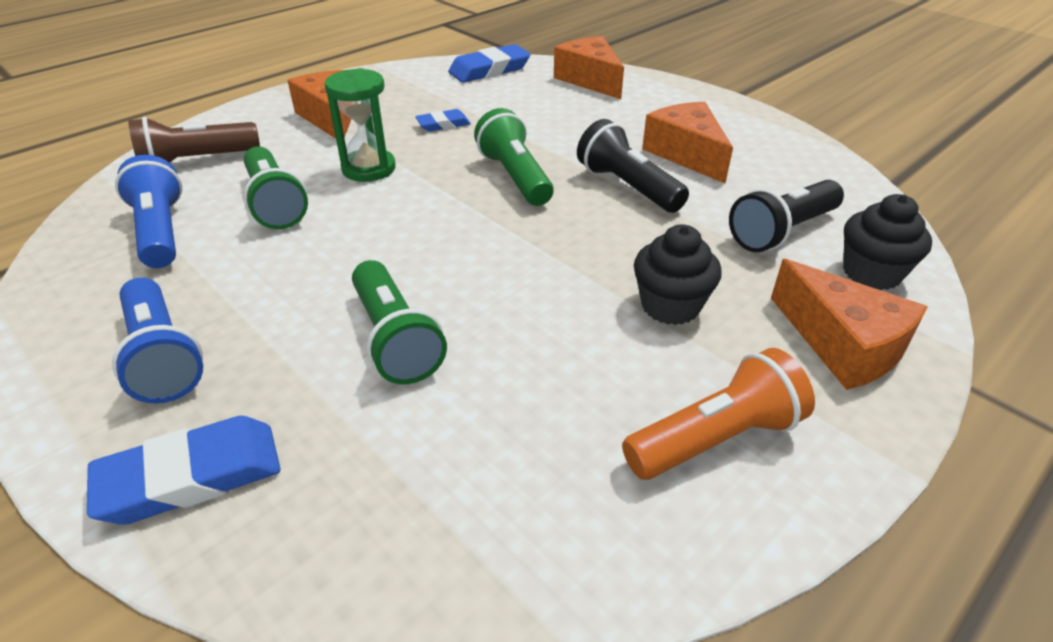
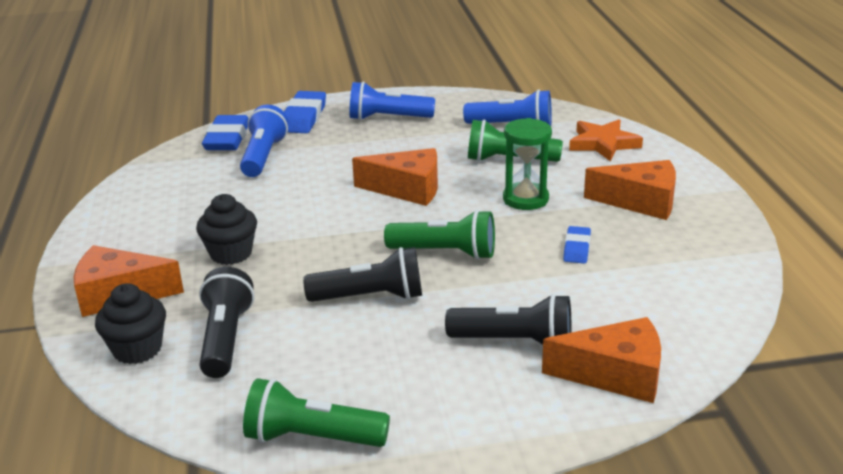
camera: 125 degrees right, 10 degrees down
(197, 161) = (603, 144): brown flashlight -> orange star
(395, 339) = (324, 169): green flashlight -> green flashlight (312, 438)
(396, 434) = (263, 156): none -> blue flashlight
(489, 70) = (702, 315): blue eraser -> blue eraser (227, 138)
(601, 115) = (514, 342): none -> black flashlight
(686, 154) = (384, 355): orange cheese -> orange cheese (407, 189)
(715, 439) = (142, 225): orange flashlight -> none

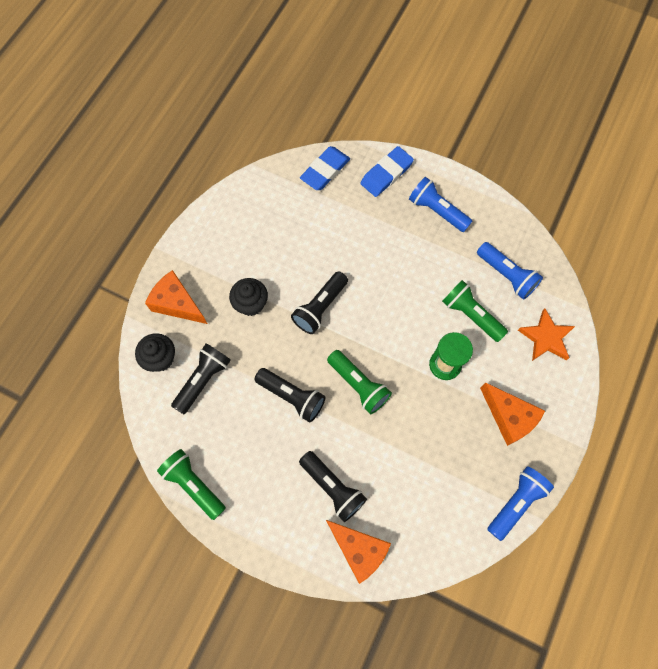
camera: 35 degrees right, 40 degrees up
(263, 156) = (332, 208): blue flashlight -> blue flashlight (516, 503)
(328, 221) = (320, 307): none -> black flashlight
(407, 189) = (386, 305): orange cheese -> none
(577, 248) = (431, 434): blue eraser -> none

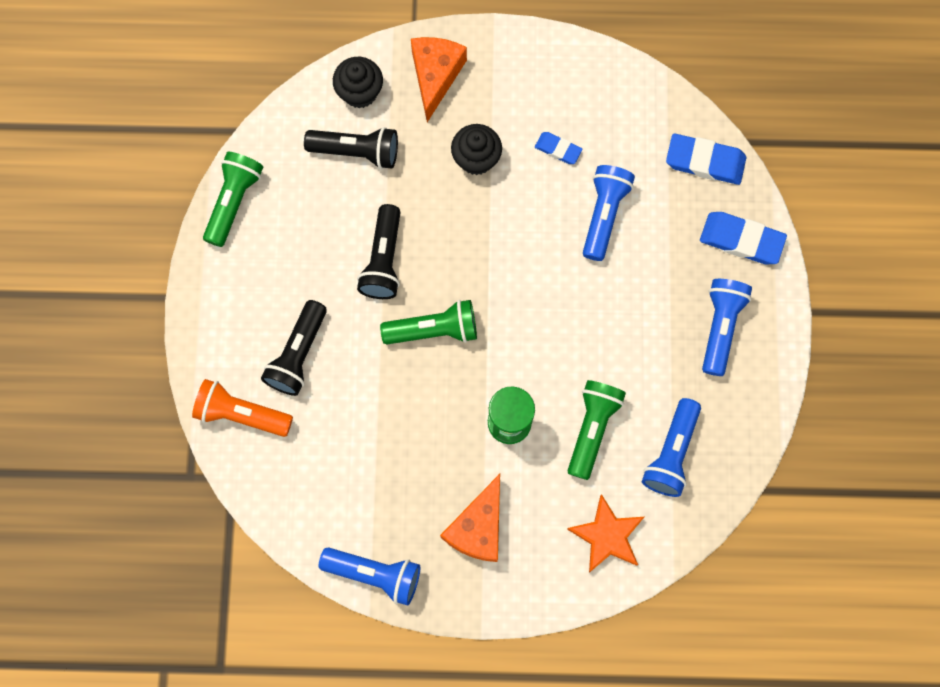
camera: 65 degrees right, 5 degrees up
(271, 251) = (558, 149): none -> blue eraser
(320, 307) = (511, 241): black flashlight -> none
(330, 243) = (604, 215): none -> blue flashlight
(358, 385) = (434, 330): green flashlight -> green flashlight turned 120 degrees counterclockwise
(358, 549) = (242, 414): orange cheese -> orange flashlight

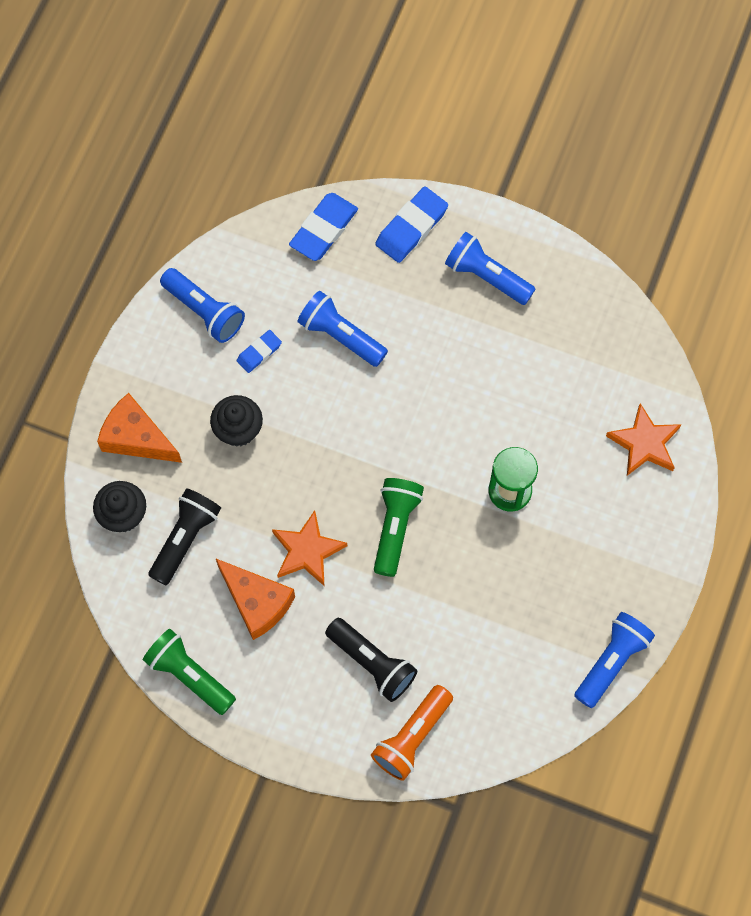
camera: 70 degrees left, 5 degrees down
(383, 260) = (307, 551): black flashlight -> orange star
(478, 527) = (599, 553): orange cheese -> orange cheese (257, 602)
(592, 429) = (541, 420): green flashlight -> none
(671, 453) = (588, 361): blue flashlight -> blue flashlight (204, 311)

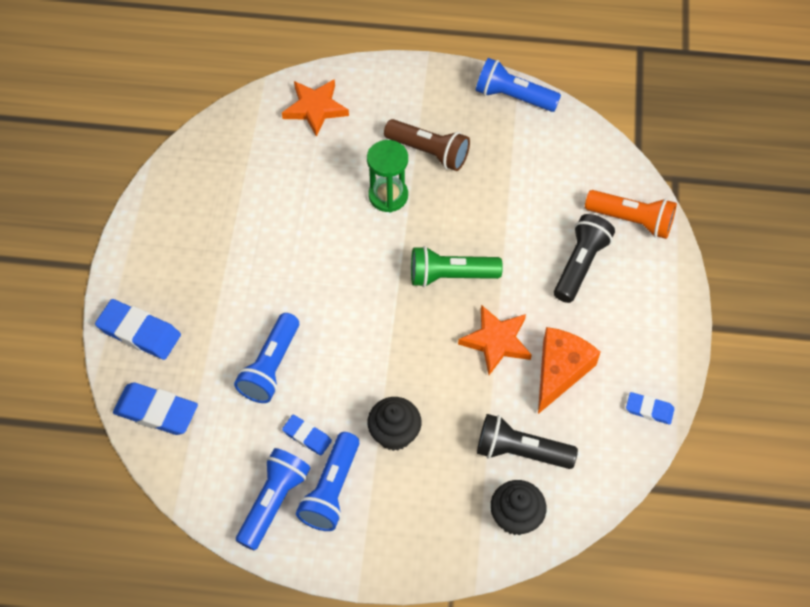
camera: 105 degrees left, 10 degrees down
(136, 438) = (431, 528): orange cheese -> none
(189, 675) = (649, 410): green flashlight -> blue eraser
(487, 276) = (180, 257): blue flashlight -> blue flashlight (331, 489)
(556, 547) = (429, 152): none -> brown flashlight

